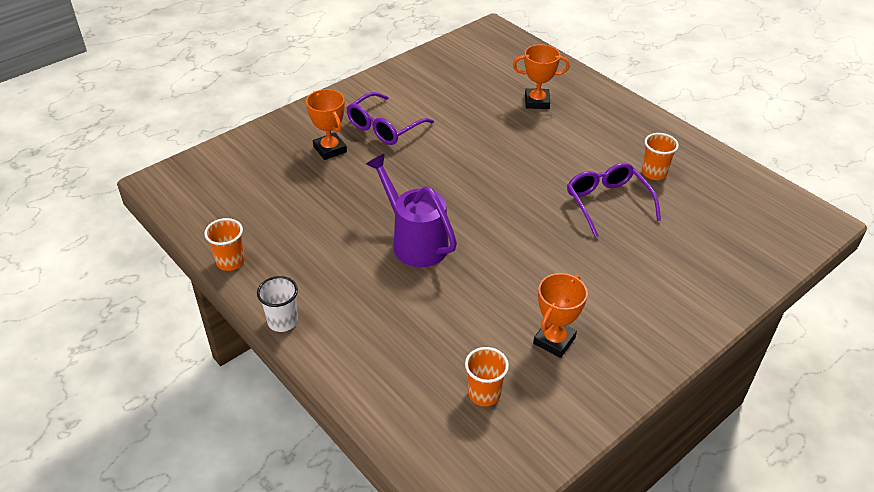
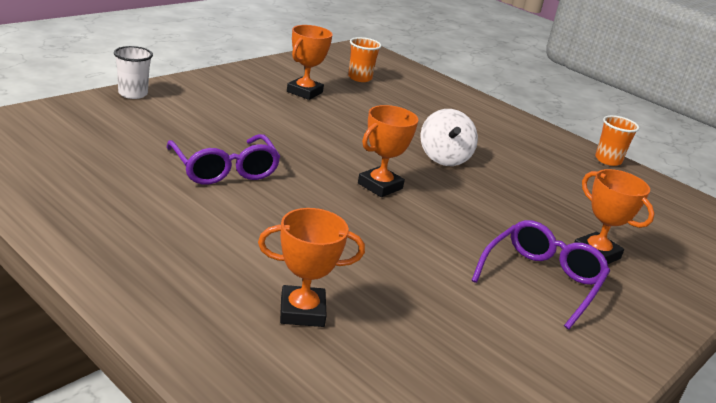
camera: 170 degrees right, 15 degrees down
(282, 321) = (530, 123): white cup -> white cup (133, 94)
(414, 241) = (444, 158): purple watering can -> white spinning top
(481, 199) = (380, 186): none -> orange trophy
(654, 173) = (145, 194): orange cup -> none

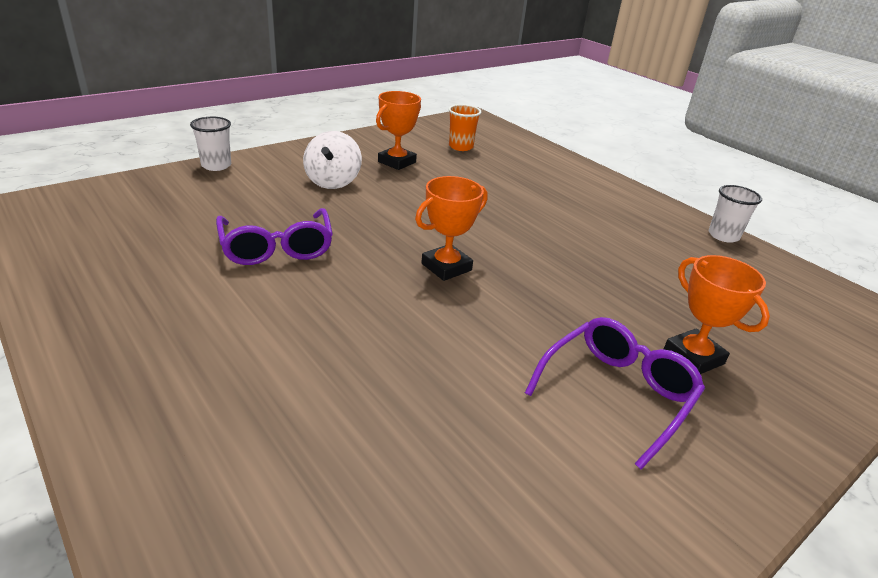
camera: 10 degrees right, 5 degrees up
(302, 311) = (297, 434): orange trophy -> none
(444, 158) = (529, 234): white spinning top -> white spinning top (333, 182)
(608, 160) = (723, 236): orange cup -> white cup

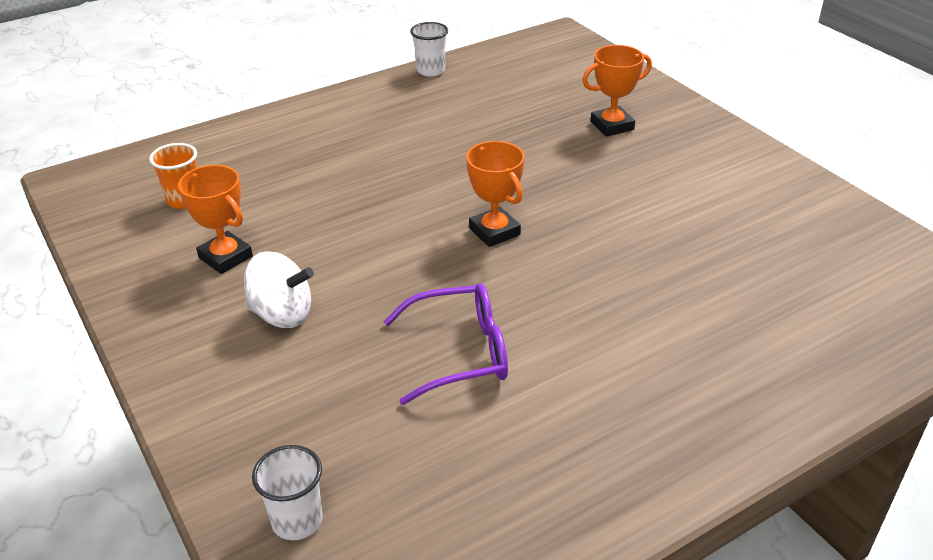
camera: 80 degrees left, 5 degrees up
(216, 165) = (204, 441): white cup -> white cup (297, 520)
(617, 393) = (659, 165): purple glasses -> none

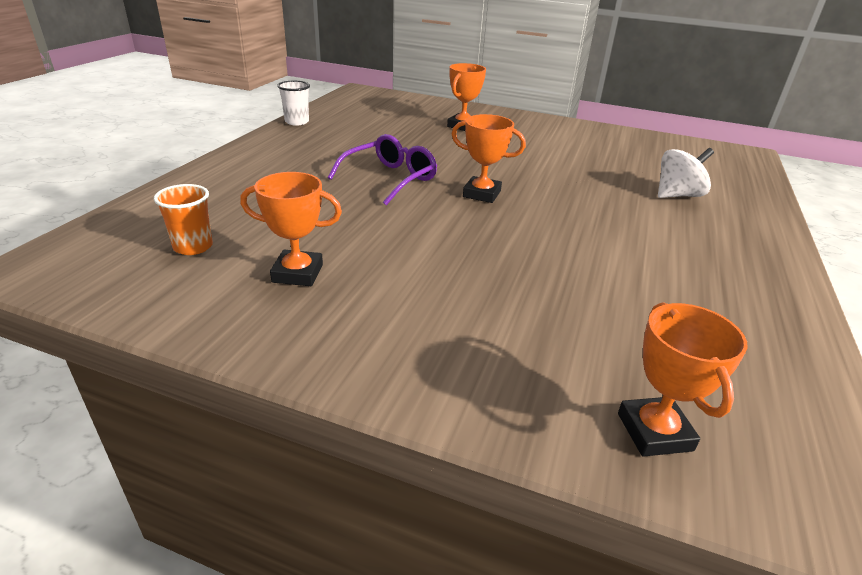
camera: 40 degrees left, 5 degrees down
(282, 314) = (410, 294): white spinning top -> white spinning top (677, 195)
(297, 520) = (654, 432): white cup -> orange trophy
(460, 353) = (573, 266): purple glasses -> purple glasses (390, 179)

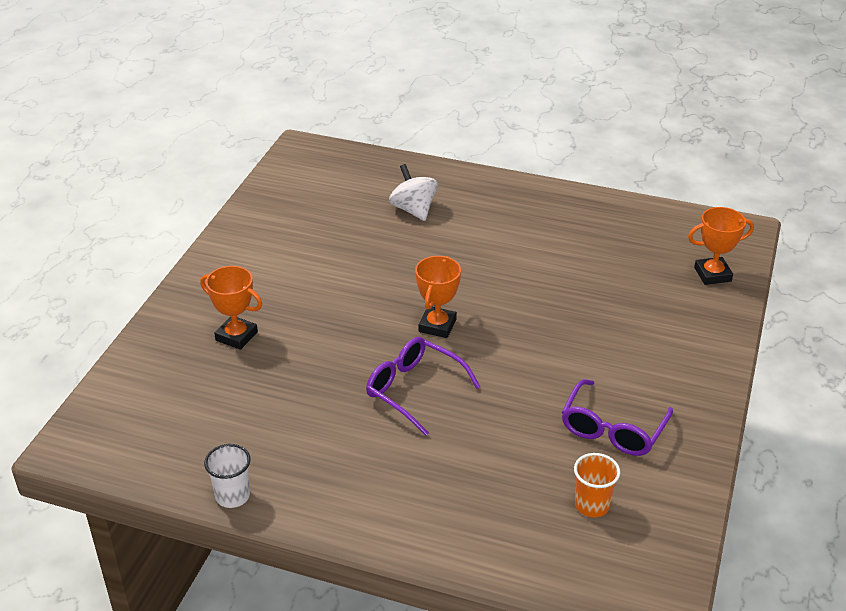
camera: 90 degrees left, 5 degrees up
(297, 273) = (612, 429): orange trophy -> purple glasses

